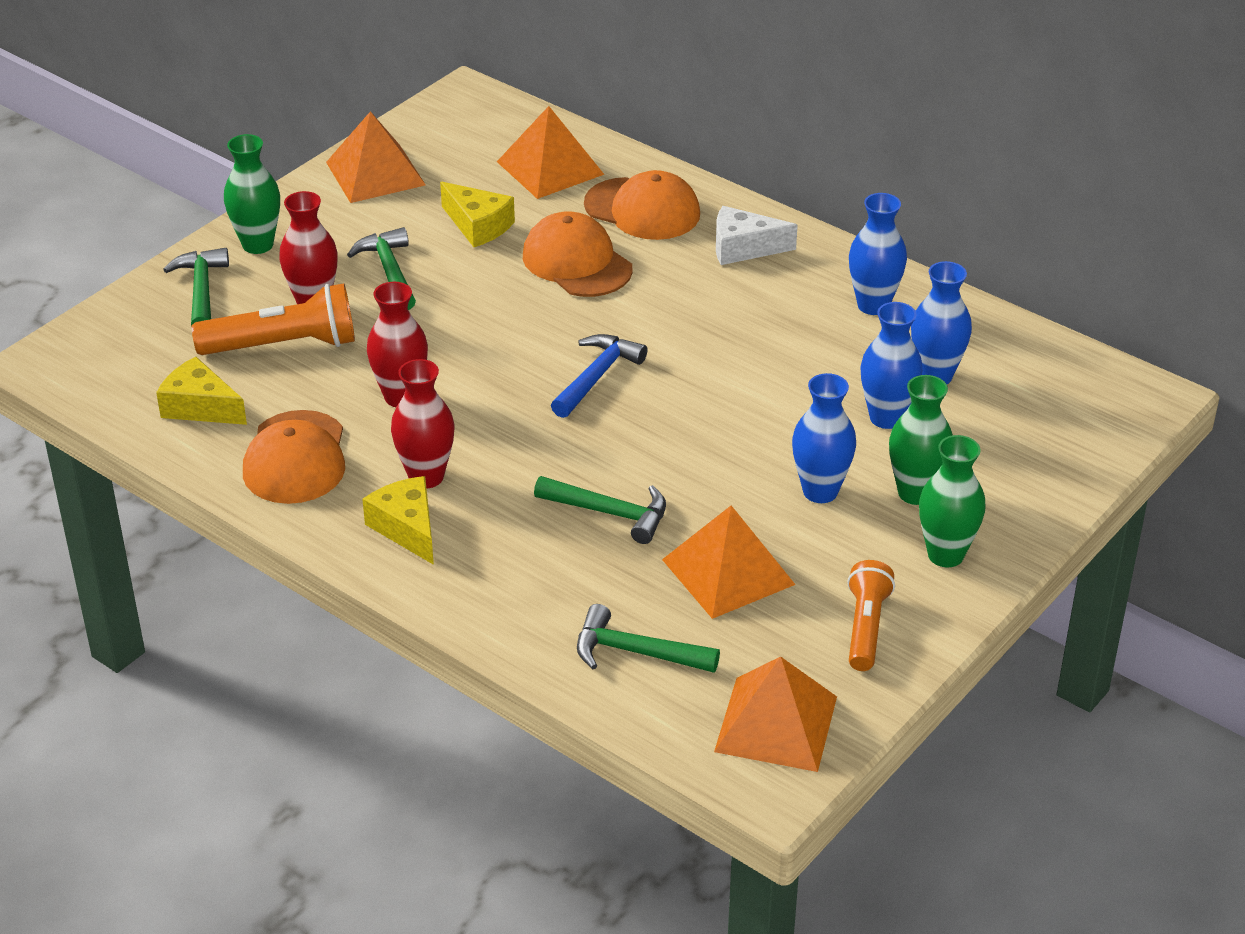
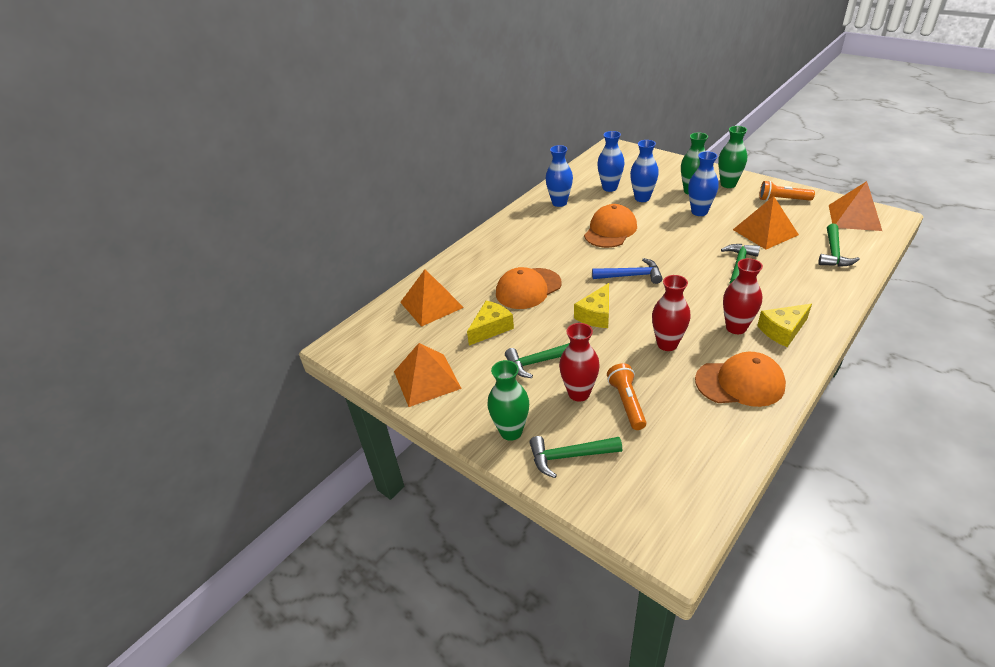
camera: 85 degrees left, 0 degrees up
(200, 407) = (704, 437): yellow cheese -> yellow cheese (596, 315)
(284, 345) = (627, 402): orange flashlight -> orange flashlight, size x0.66
(597, 376) = (631, 276): blue hammer -> blue hammer turned 150 degrees clockwise
(642, 209) = (477, 269): orange cap -> orange cap (610, 230)
(743, 248) = (514, 237): white cheese -> none

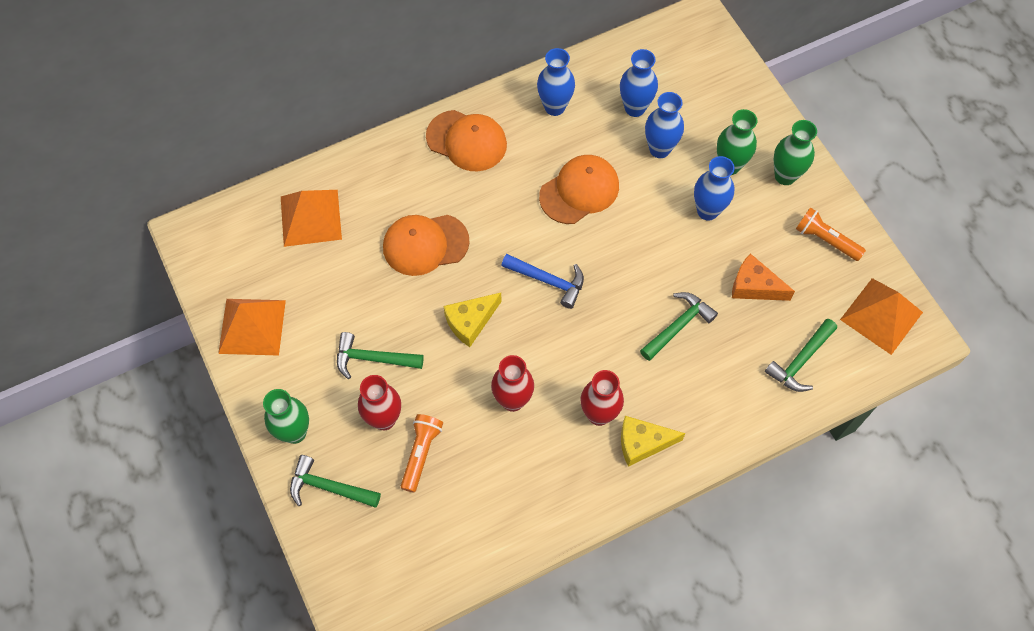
camera: 20 degrees right, 25 degrees up
(491, 328) = (352, 286): yellow cheese -> none
(740, 383) = (544, 486): orange cap -> orange cap (466, 141)
(765, 232) = (754, 286): orange pyramid -> orange cheese

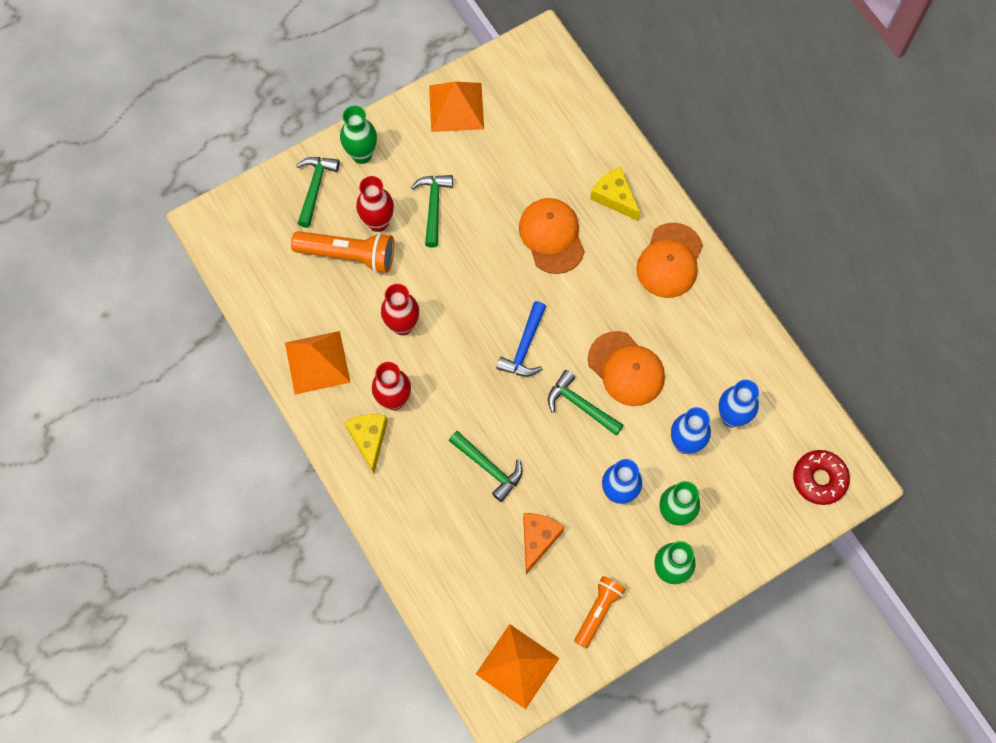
camera: 85 degrees right, 5 degrees up
(311, 217) = (569, 137): orange pyramid -> orange pyramid (317, 362)
(421, 453) = (348, 255): orange flashlight -> orange flashlight, size x1.52
(470, 322) = (476, 283): yellow cheese -> yellow cheese (614, 197)
(554, 107) = (721, 339): blue vase -> none
(698, 48) = (819, 479): none -> red donut
(800, 361) = (461, 584): green hammer -> green hammer (580, 405)

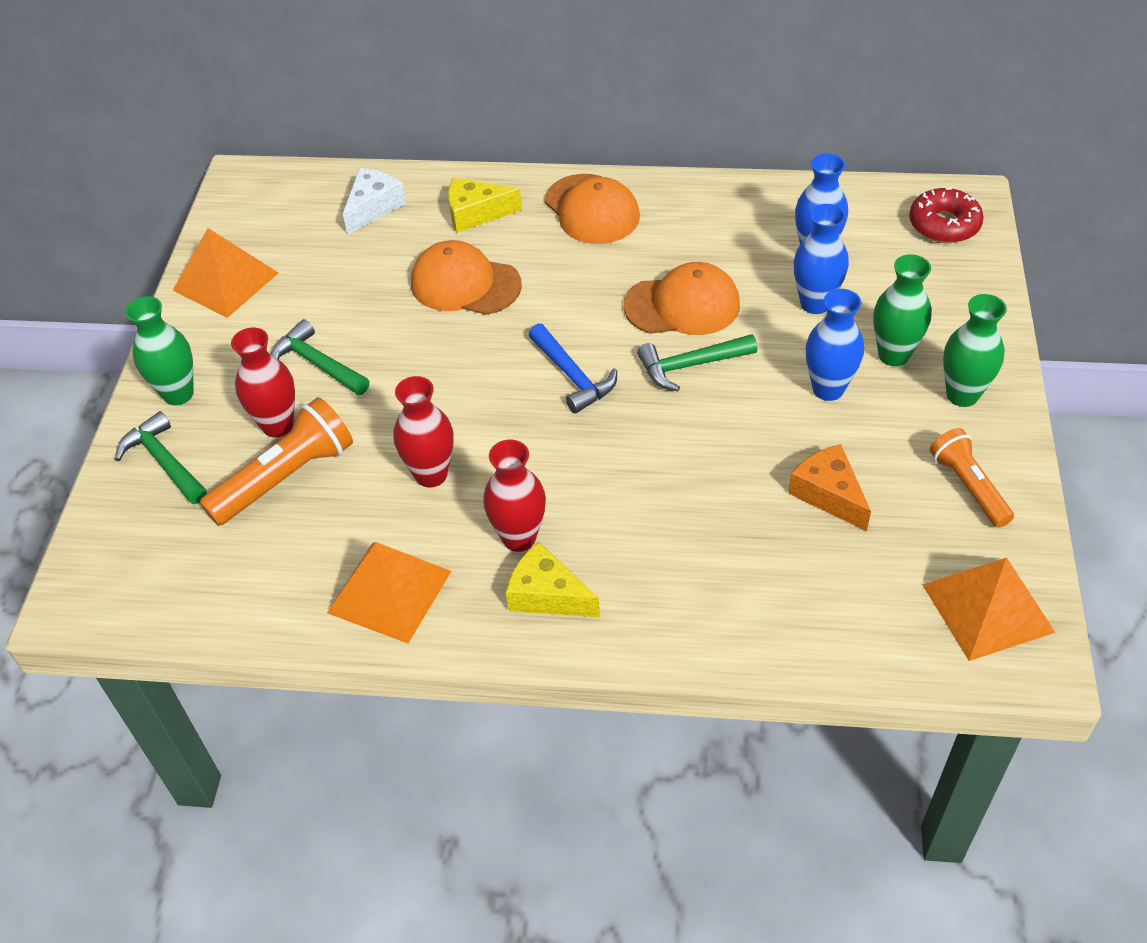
camera: 50 degrees left, 20 degrees down
(488, 467) = (694, 491): green hammer -> none
(575, 136) = (373, 207): none -> white cheese

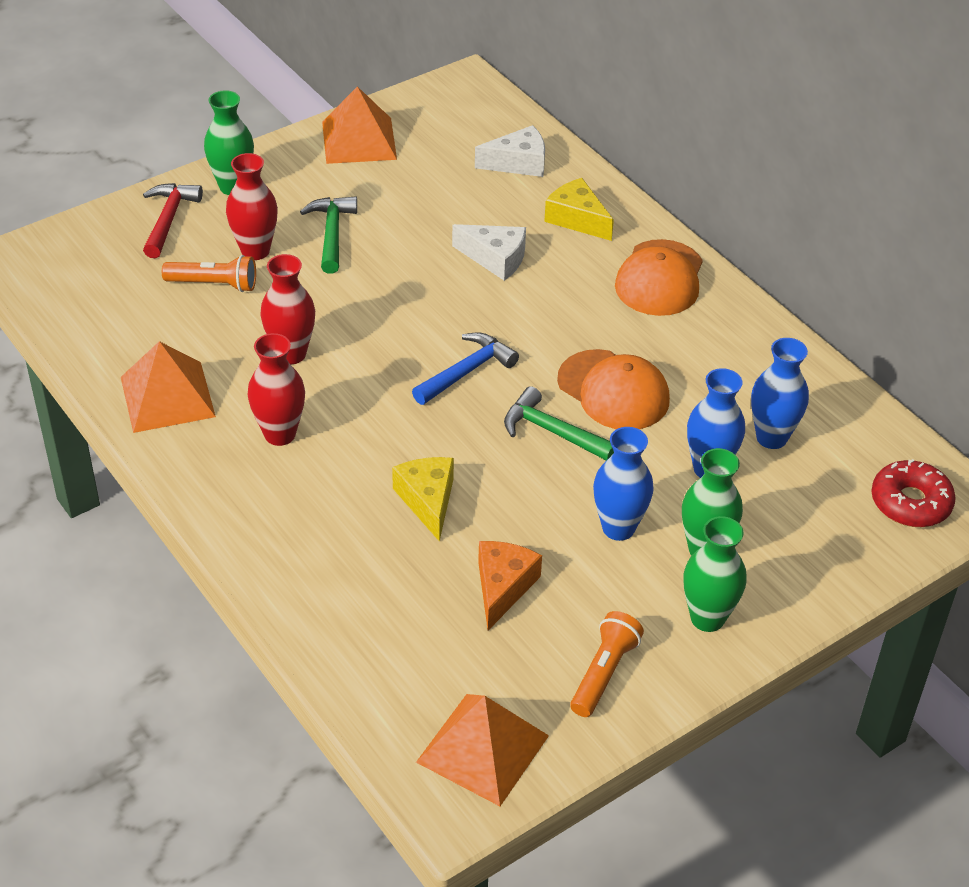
camera: 45 degrees right, 5 degrees down
(164, 462) = (168, 219): green hammer -> red hammer
(286, 477) = (214, 284): orange flashlight -> orange flashlight, size x0.66
(465, 284) = (495, 258): orange cap -> white cheese
(547, 595) = (243, 479): yellow cheese -> yellow cheese (427, 501)
(572, 376) = (466, 371): blue hammer -> blue hammer turned 150 degrees counterclockwise

